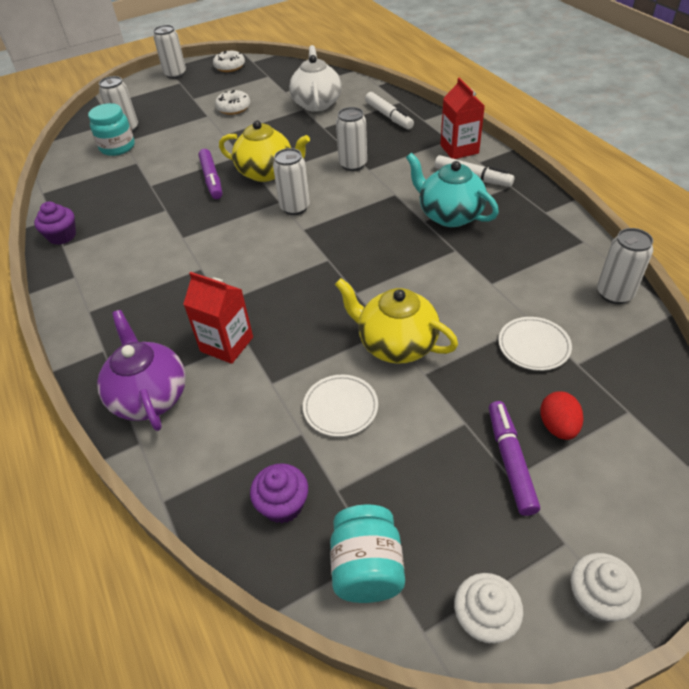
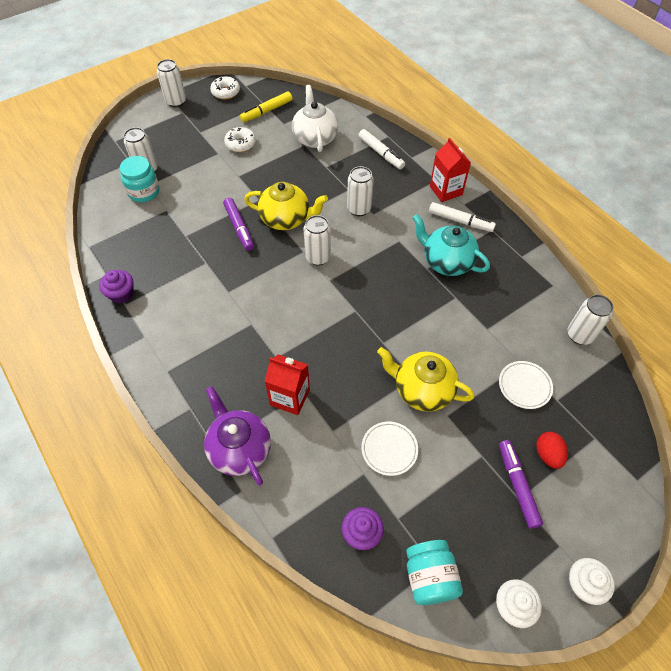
camera: 10 degrees left, 10 degrees up
(269, 81) = (267, 111): none -> yellow marker

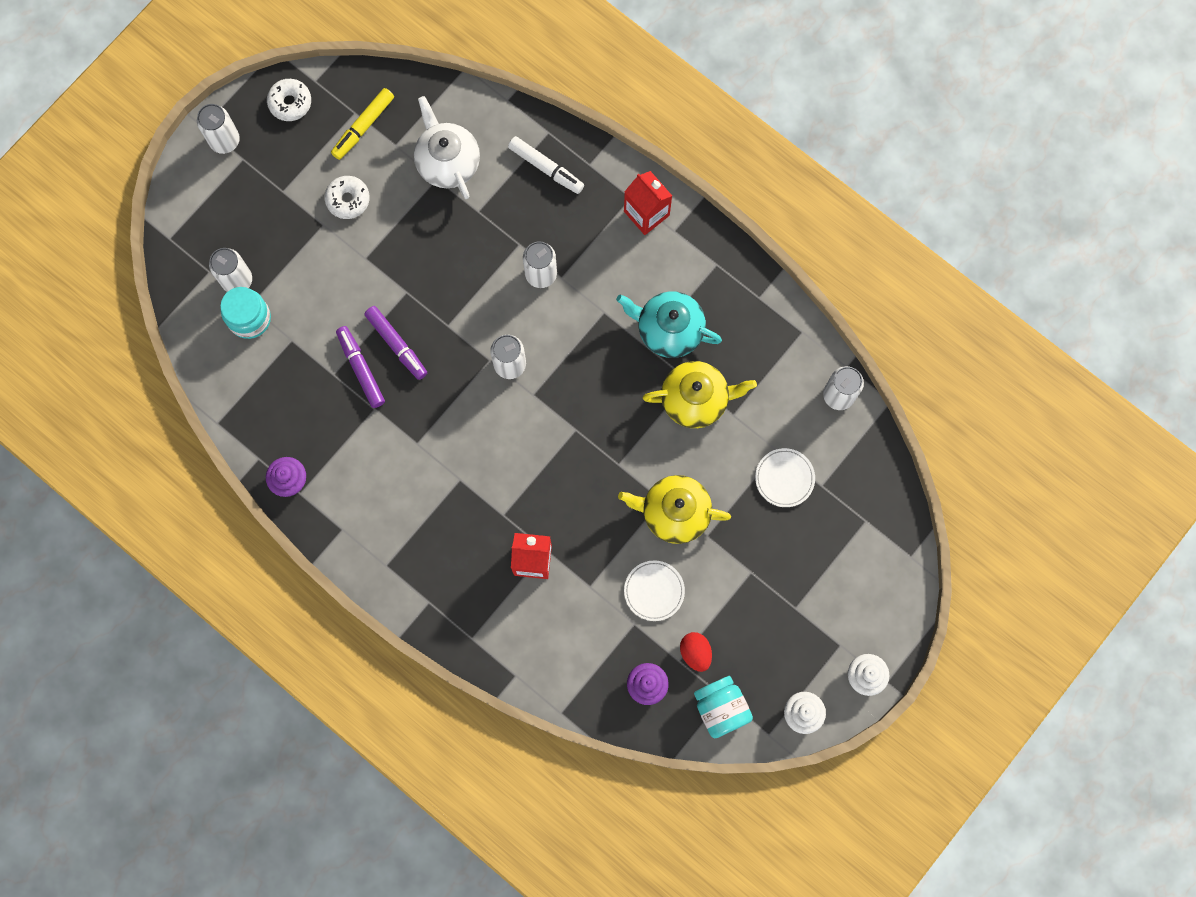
camera: 15 degrees left, 20 degrees up
(239, 449) = (498, 633): purple teapot -> none
(286, 219) = (452, 315): yellow teapot -> yellow teapot (695, 399)
(460, 221) = (674, 261): white marker -> none
(517, 485) = (791, 595): purple marker -> purple marker (361, 369)
(547, 454) = (818, 553): red egg -> red egg (695, 652)

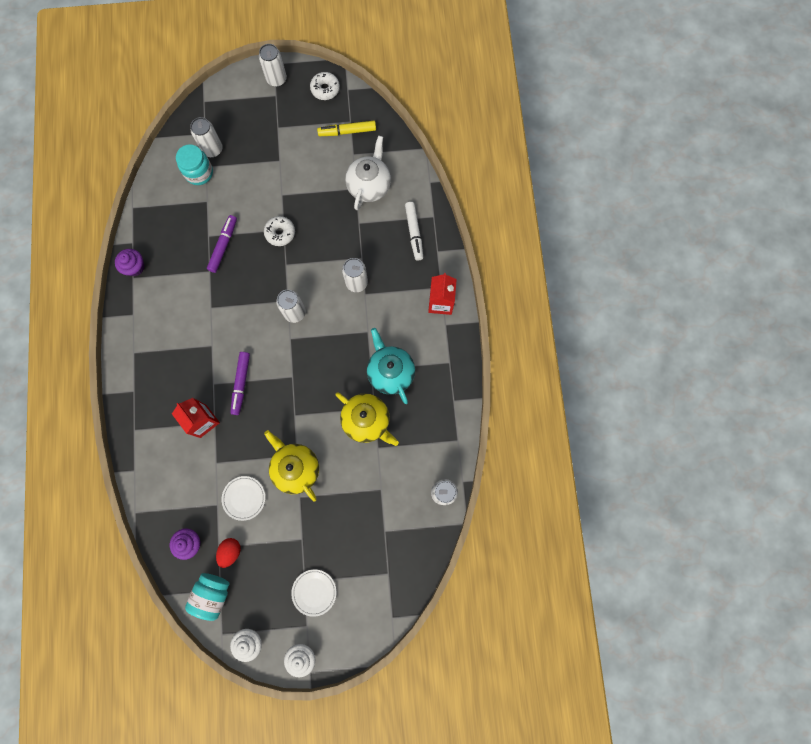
camera: 45 degrees right, 0 degrees up
(348, 200) = (303, 159): white donut -> white donut (280, 233)
(397, 344) = (252, 250): purple marker -> purple marker (241, 384)
(784, 478) = (369, 507): white plate -> white plate (314, 592)

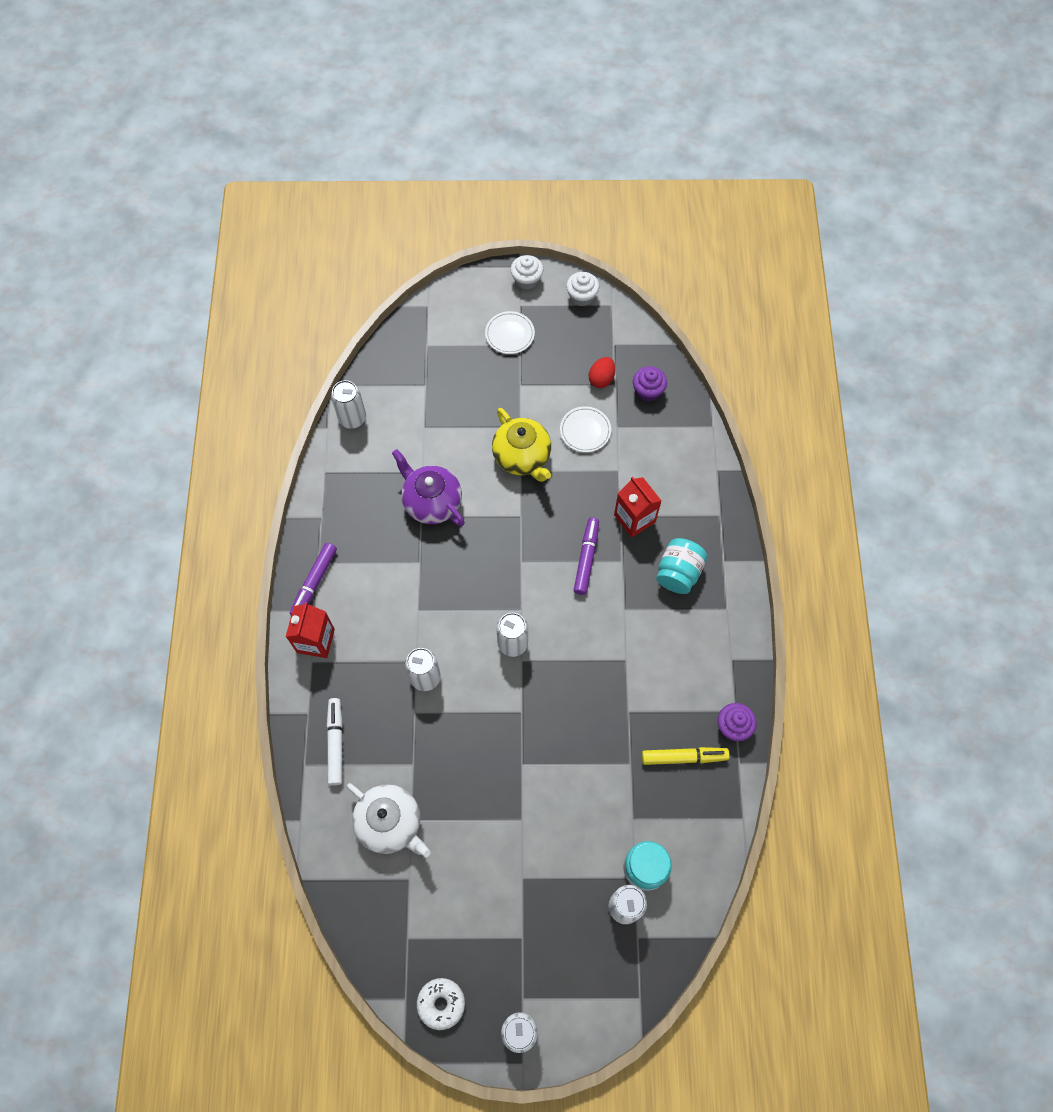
camera: 175 degrees left, 10 degrees down
(213, 594) = (621, 340): turquoise jar -> turquoise jar (678, 573)
(223, 246) = (608, 747): purple marker -> purple marker (314, 582)
(280, 233) = (526, 759): white donut -> none
(347, 131) = (413, 920): yellow marker -> yellow marker (684, 757)
(367, 421) = (432, 502): yellow teapot -> purple teapot
(369, 185) = (390, 823): white teapot -> white teapot turned 75 degrees counterclockwise
(390, 372) = (395, 557): turquoise teapot -> none

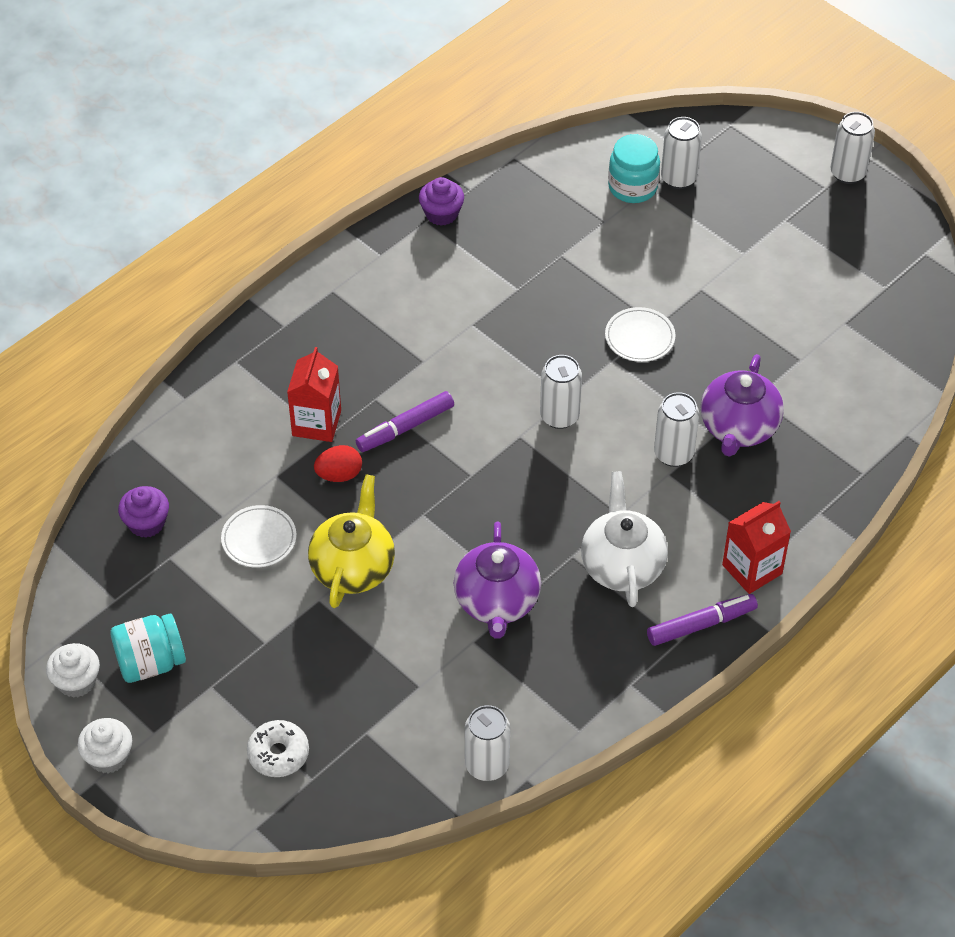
camera: 135 degrees left, 15 degrees down
(335, 743) = (815, 468): white marker -> none
(390, 823) = (822, 371): white teapot -> white teapot (622, 565)
(404, 731) = (738, 428): none -> purple teapot
(441, 1003) = (896, 231): white donut -> white donut (278, 754)
(509, 334) = (207, 708): white plate -> white plate (639, 337)
(601, 379) = (175, 575): red egg -> red egg (339, 475)
(678, 573) = (337, 349): turquoise jar -> turquoise jar (150, 662)
(684, 757) = (510, 226): yellow marker -> none

